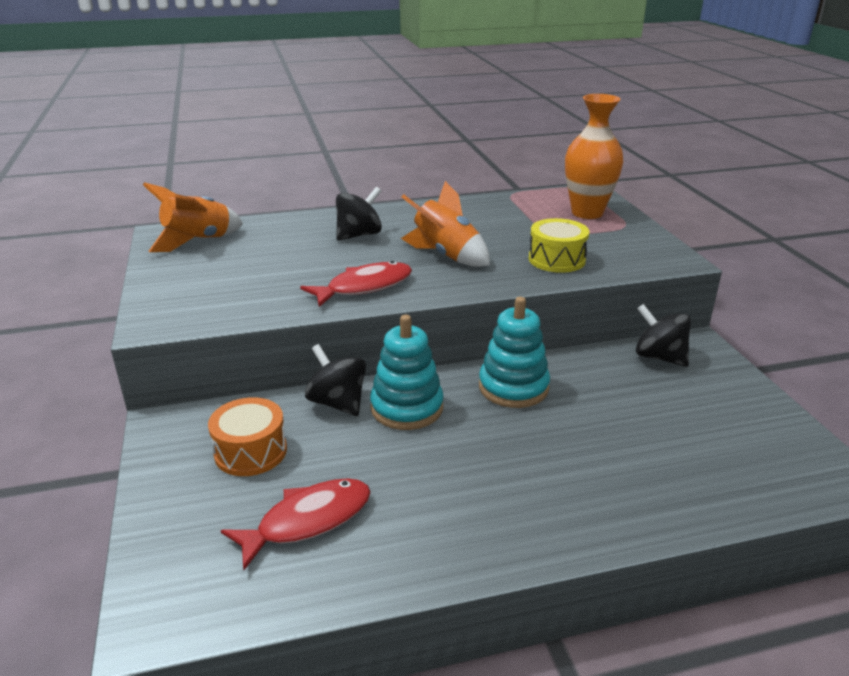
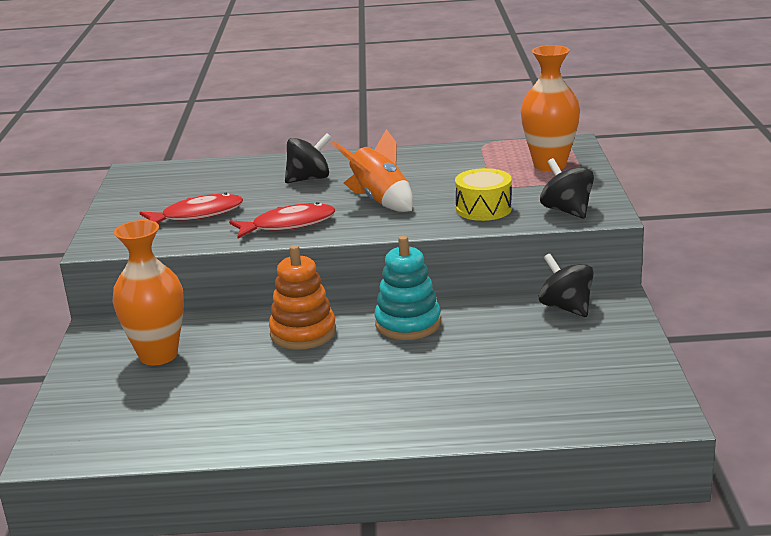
camera: 15 degrees right, 5 degrees down
(198, 241) = (161, 179): orange rocket -> none
(251, 451) = (158, 355): orange drum -> orange vase
(308, 521) = (183, 405): red fish -> red fish (197, 215)
(338, 403) = (245, 325): black spinning top -> black spinning top (567, 211)
(407, 408) = (303, 333): turquoise stacking toy -> orange stacking toy

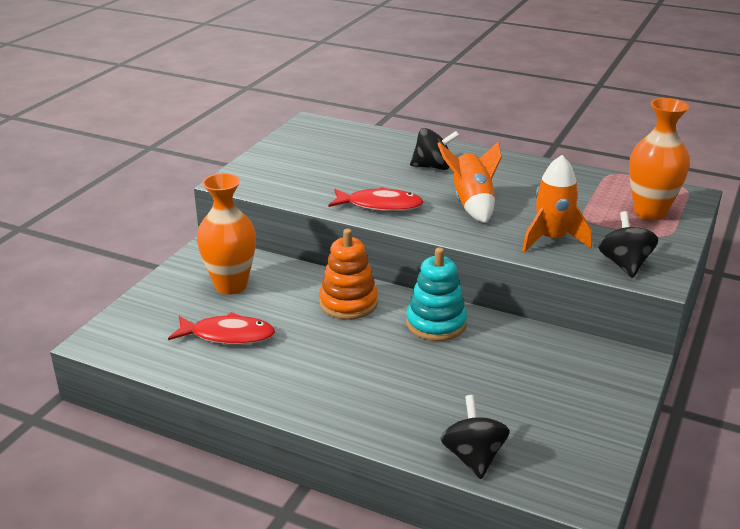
camera: 25 degrees right, 5 degrees up
(197, 215) = (321, 175): red fish -> red fish (228, 335)
(483, 209) = (552, 239): yellow drum -> orange rocket
(566, 308) = (582, 356): black spinning top -> black spinning top (473, 457)

